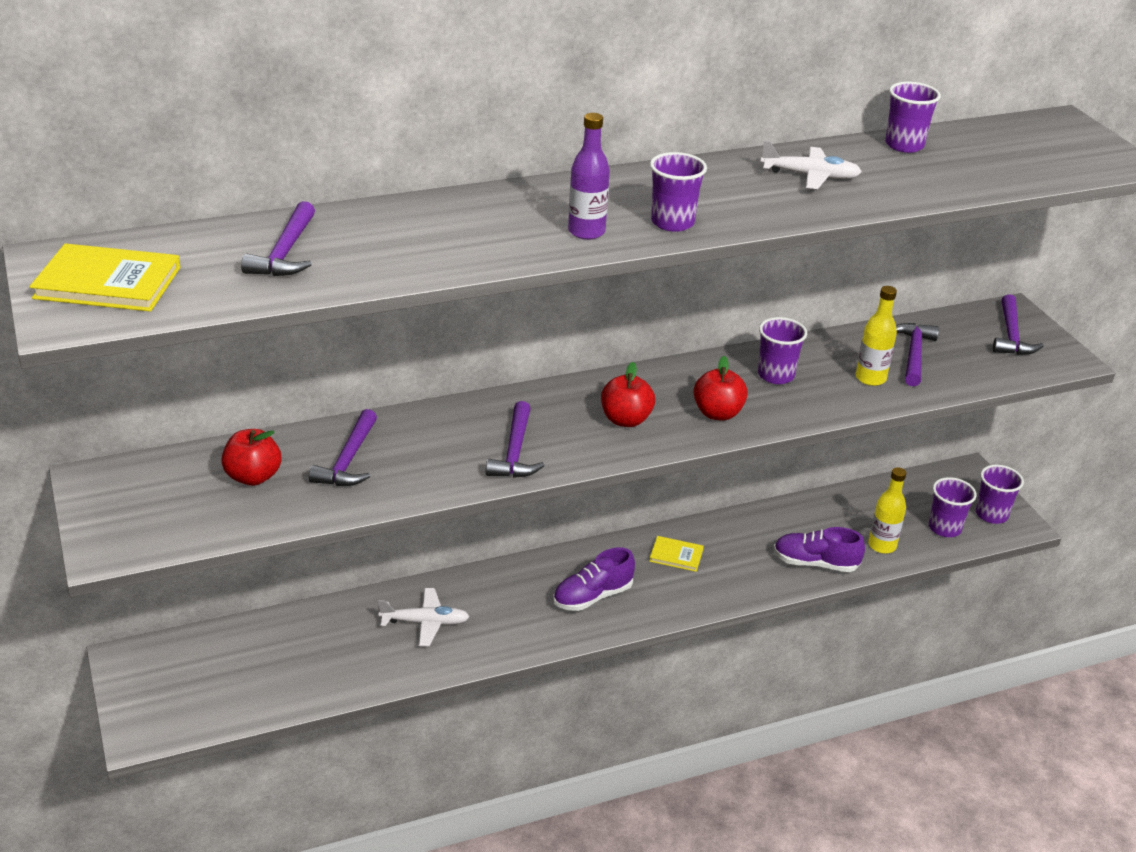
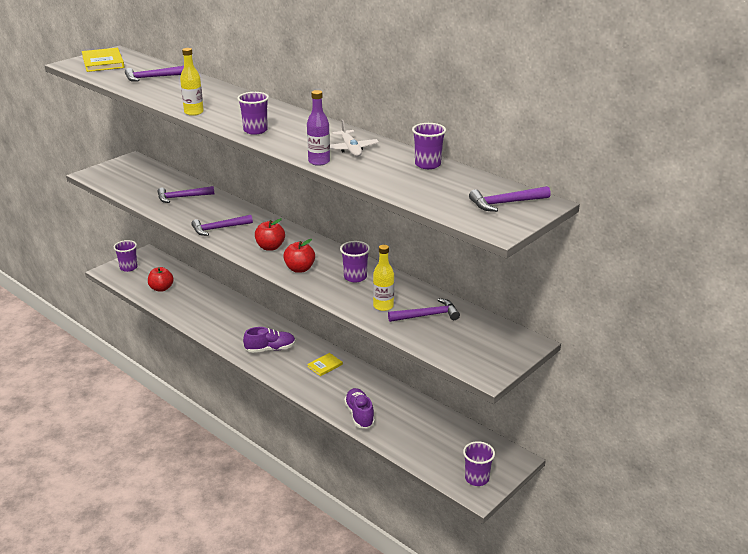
camera: 65 degrees right, 5 degrees down
(253, 477) = (155, 184): red apple -> red apple (161, 288)
(425, 622) = (216, 310): white plane -> none
(586, 232) = (226, 117): purple bottle -> purple bottle (319, 161)
(592, 596) = (270, 349): purple shoe -> purple shoe turned 135 degrees clockwise
(676, 555) = (325, 365): yellow book -> yellow book turned 60 degrees clockwise
(882, 545) = (399, 437): yellow bottle -> yellow bottle (194, 112)
(944, 528) = (442, 460): purple cup -> purple cup (128, 267)
(1011, 335) = (494, 347): purple hammer -> purple hammer (505, 203)

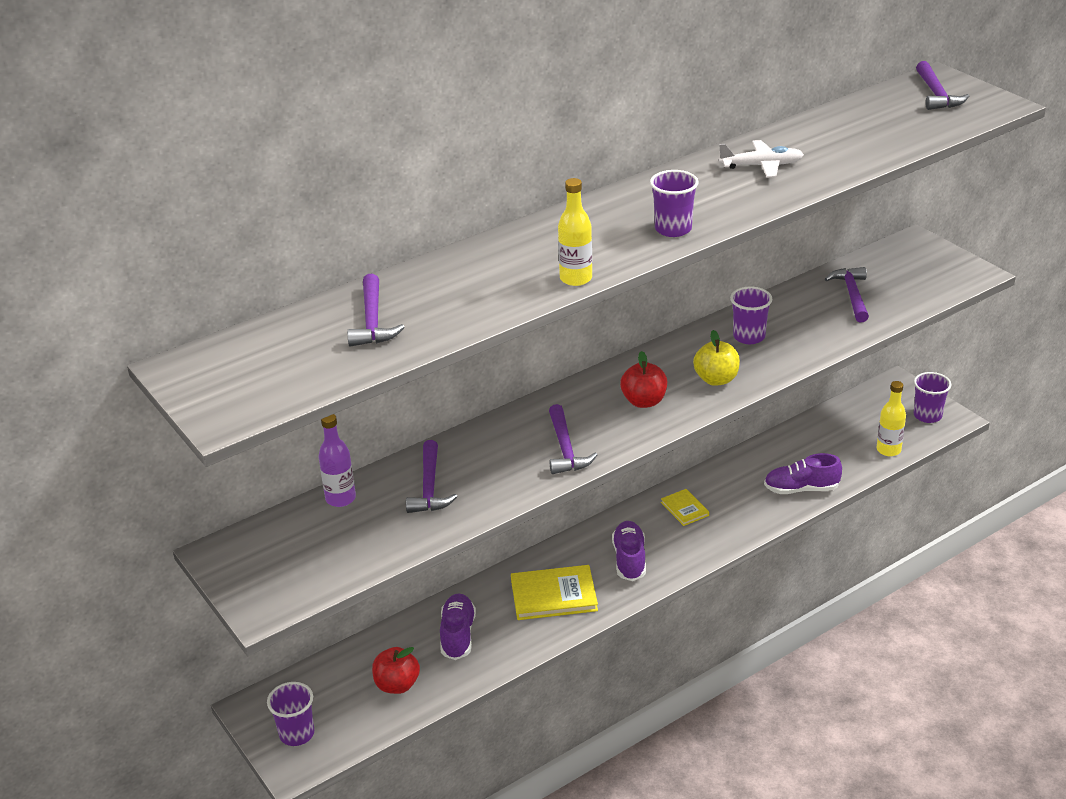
camera: 75 degrees left, 5 degrees up
(103, 62) = (240, 379): yellow book -> yellow book (554, 595)
(199, 300) = (458, 635): none -> purple shoe
(299, 269) = (716, 379): red apple -> yellow apple
(319, 161) = (800, 188): purple bottle -> purple bottle (340, 498)
(383, 306) = (826, 323): yellow bottle -> yellow bottle (888, 450)
(427, 164) = (822, 123): purple cup -> none

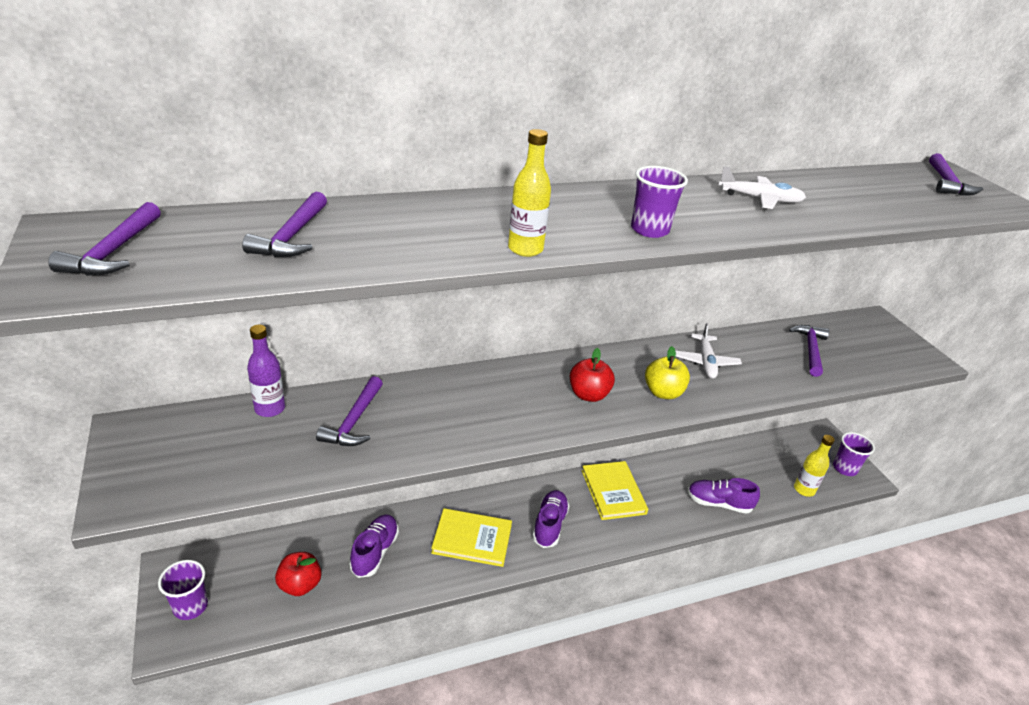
camera: 10 degrees right, 0 degrees up
(565, 449) = (496, 419): purple hammer -> purple hammer (114, 251)
(684, 509) = (613, 492): yellow book -> yellow book, size x1.78
(749, 337) = (706, 362): purple cup -> white plane

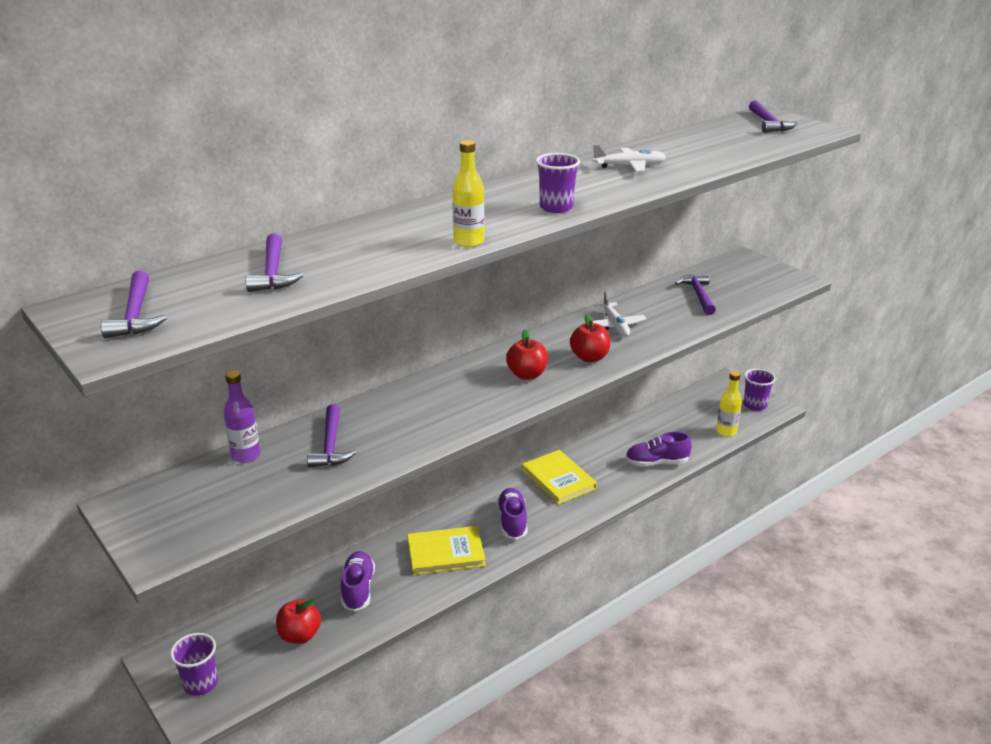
camera: 15 degrees left, 5 degrees down
(663, 392) = (589, 357): yellow apple -> red apple

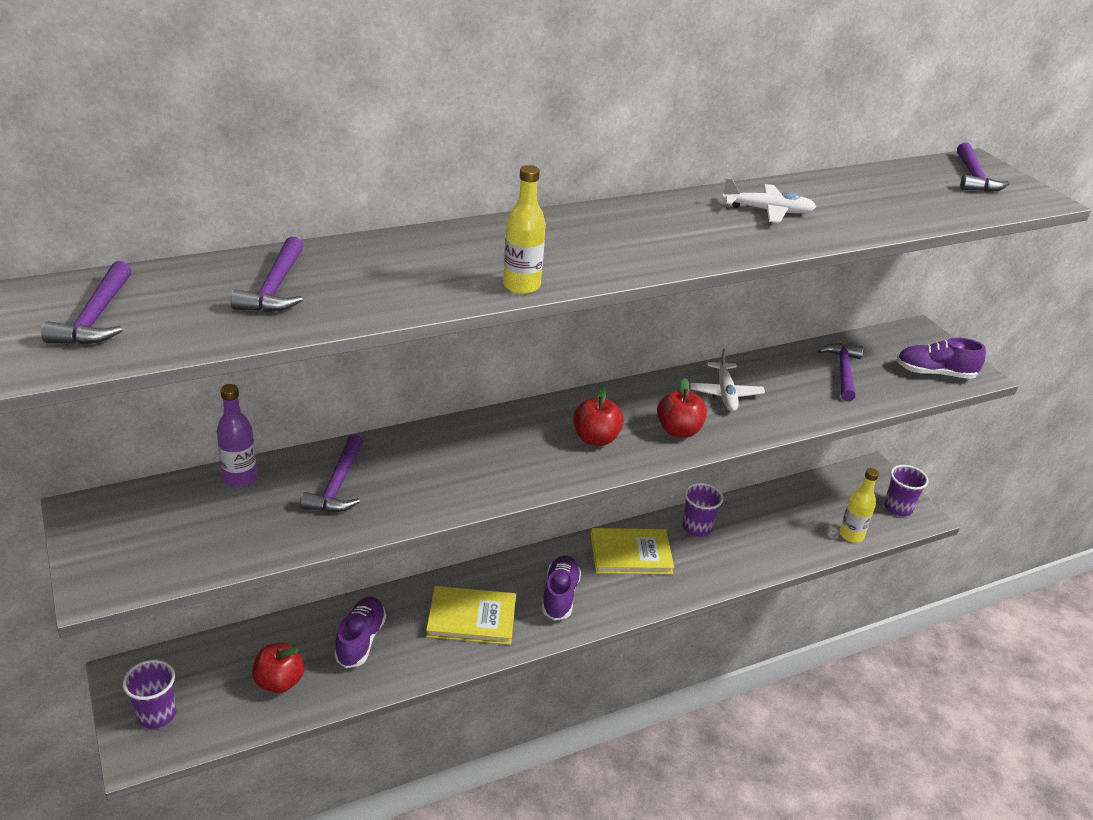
camera: 10 degrees right, 5 degrees up
(556, 207) = (650, 255): purple cup -> purple cup (697, 528)
(558, 479) = (631, 554): yellow book -> yellow book turned 75 degrees counterclockwise
(657, 462) = (753, 557): purple shoe -> purple shoe (934, 373)

